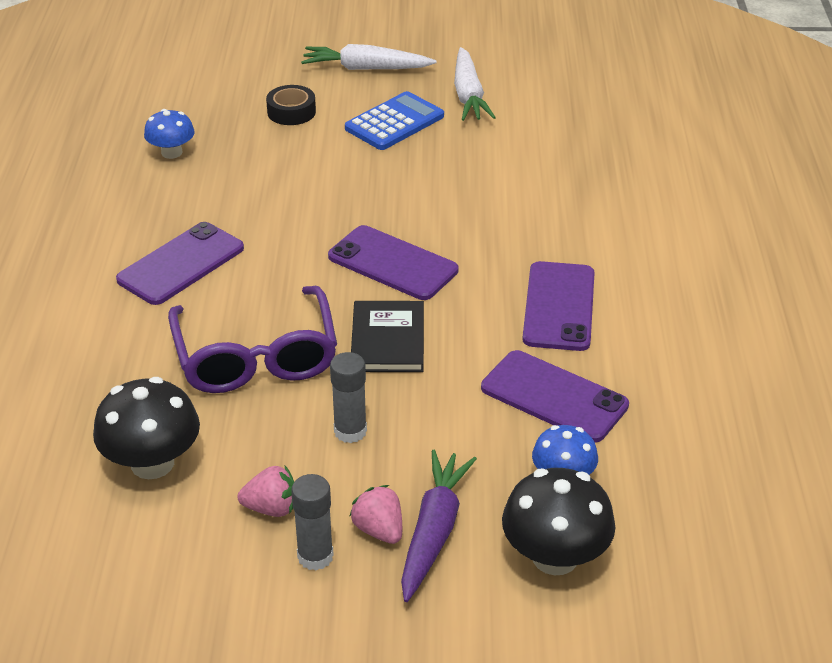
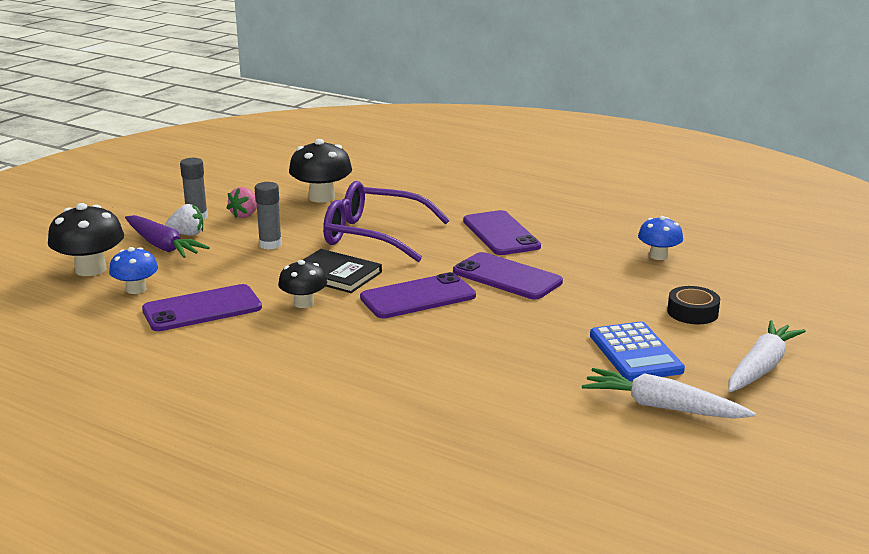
camera: 120 degrees right, 15 degrees down
(379, 530) = (187, 234): pink strawberry -> white strawberry
(474, 331) = (303, 303): none -> black mushroom
(558, 306) = (285, 341): purple phone -> purple phone (507, 277)

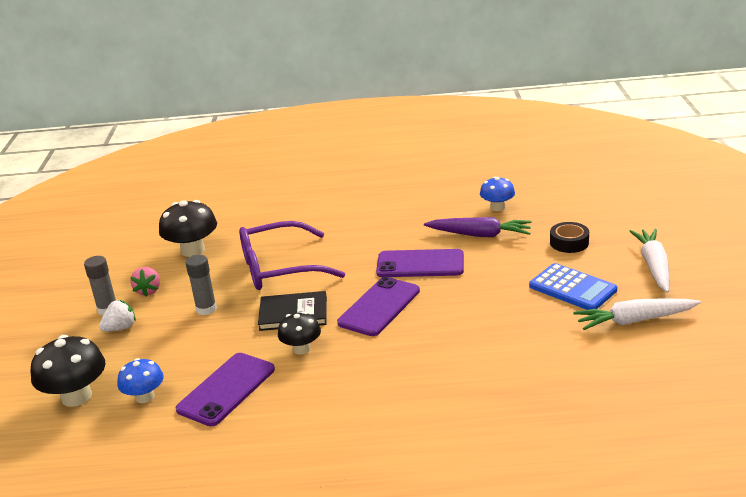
camera: 30 degrees left, 5 degrees up
(162, 246) = (113, 348): purple carrot -> purple carrot (479, 235)
(500, 234) = (371, 230): purple phone -> none

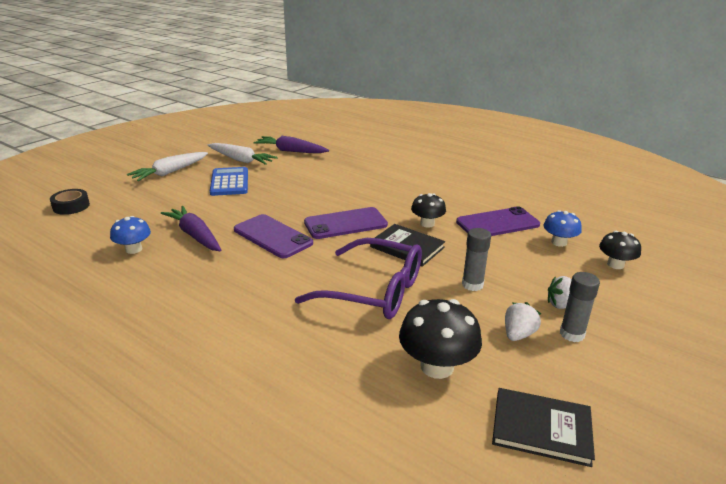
camera: 145 degrees left, 0 degrees up
(76, 396) = (615, 264): black mushroom -> black mushroom, size x0.62
(114, 252) = (541, 428): none -> black book
(148, 291) = (518, 334): pink strawberry -> white strawberry
(569, 243) = (168, 202): black tape -> black tape (71, 206)
(619, 370) = (291, 151): none -> purple carrot

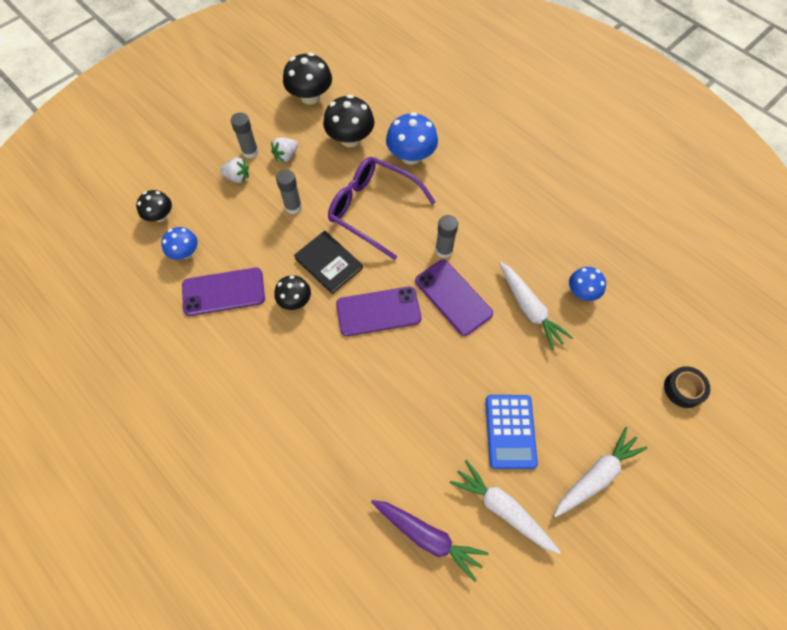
camera: 170 degrees left, 35 degrees up
(195, 235) = (529, 308): purple carrot -> white carrot
(282, 265) = (444, 250): none -> grey glue stick
(335, 353) = (411, 156): none -> blue mushroom
(541, 428) = (310, 96): black book -> black mushroom

